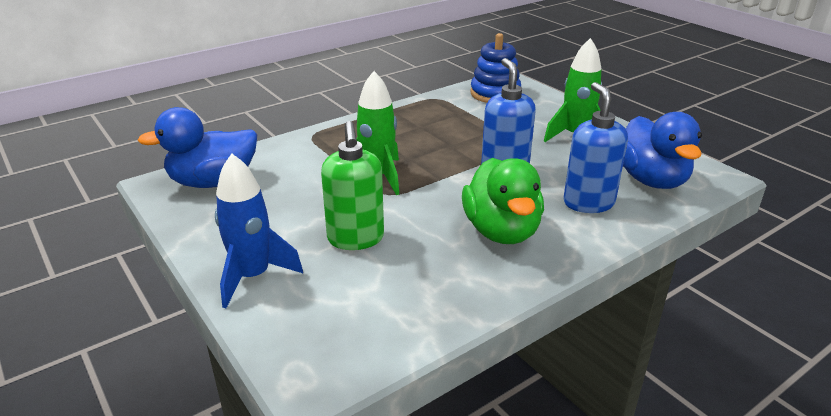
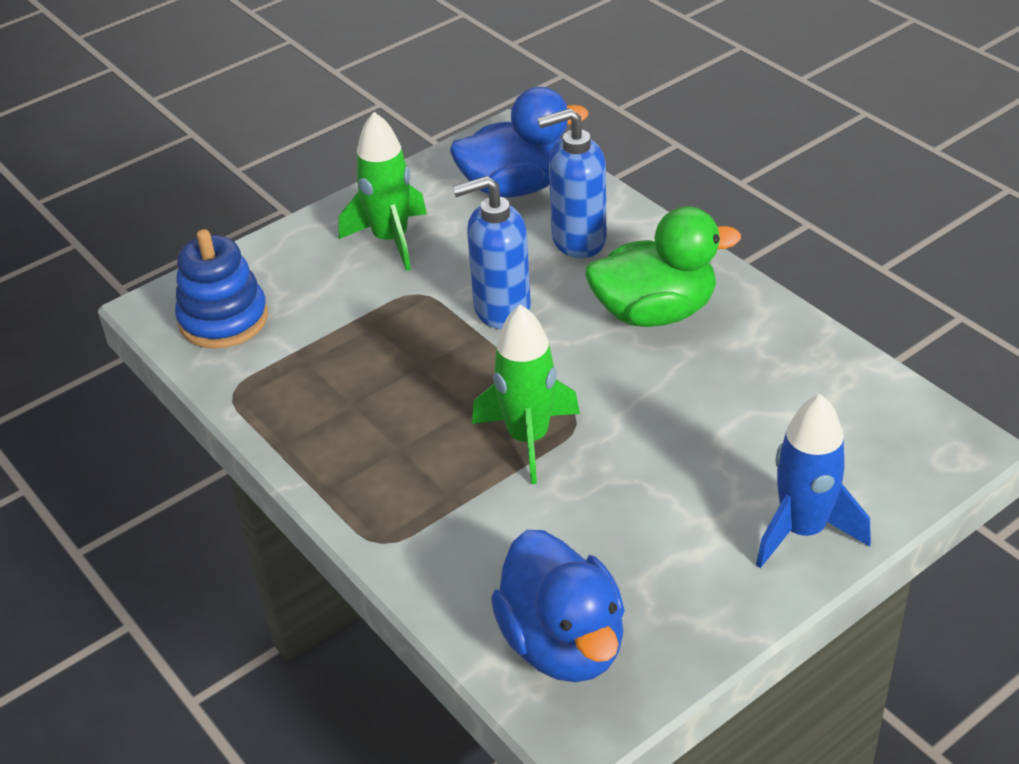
camera: 90 degrees left, 10 degrees up
(356, 239) = (697, 442): green soap dispenser -> none

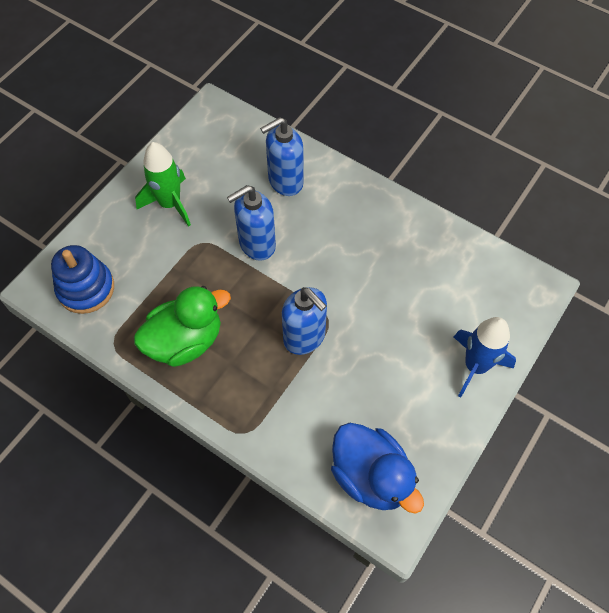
camera: 20 degrees left, 20 degrees up
(516, 187) = (233, 146): blue duck -> none
(528, 438) = (304, 337): green rocket -> blue soap dispenser
(655, 312) = (347, 228): green duck -> green duck (185, 341)

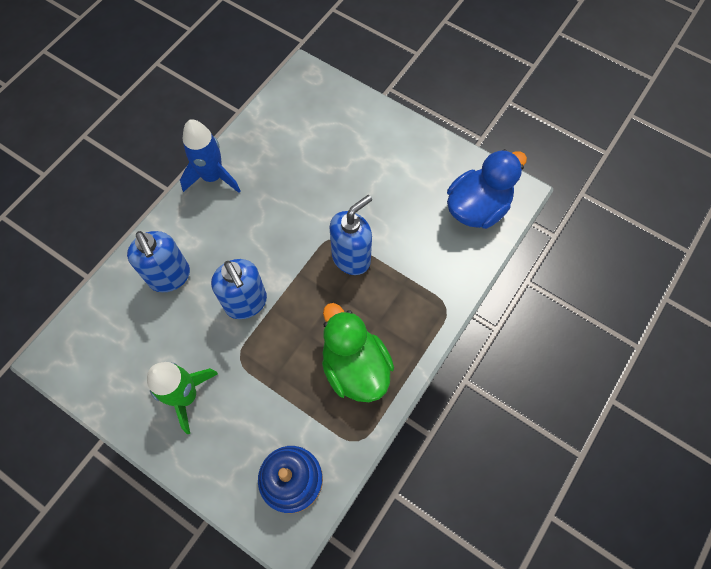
camera: 90 degrees left, 5 degrees up
(475, 366) = (378, 127): blue rocket -> blue rocket (213, 177)

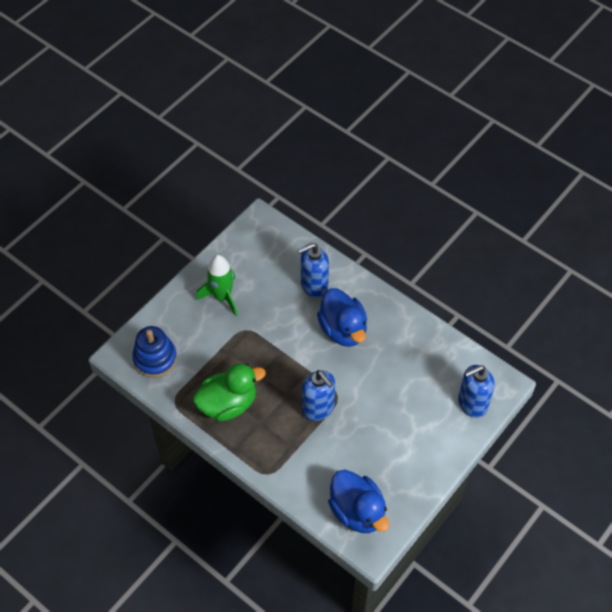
camera: 95 degrees right, 10 degrees down
(213, 177) = (399, 313): blue rocket -> none
(237, 237) = (343, 330): none -> blue duck
(246, 303) = (287, 334): blue soap dispenser -> blue soap dispenser (472, 404)

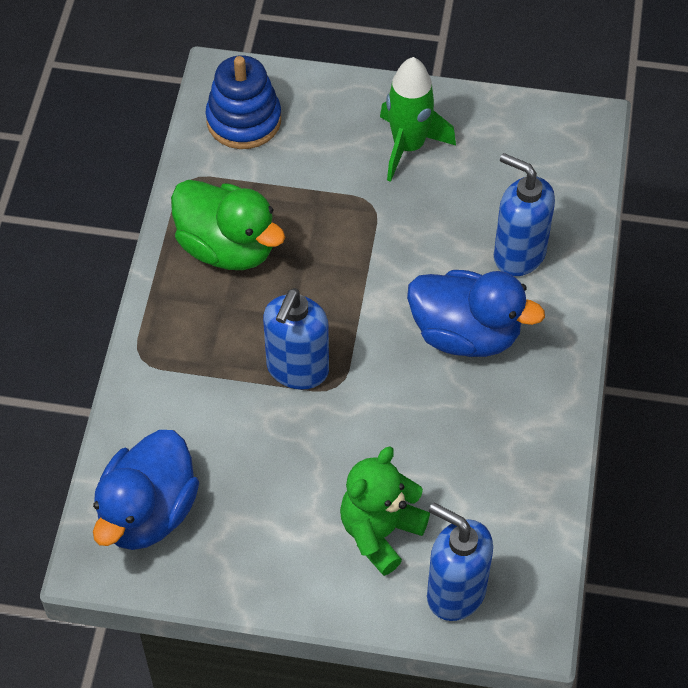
camera: 60 degrees right, 0 degrees up
(343, 330) = (465, 334): blue duck -> blue duck turned 105 degrees counterclockwise
(425, 418) = (380, 532): none -> green teddy bear

